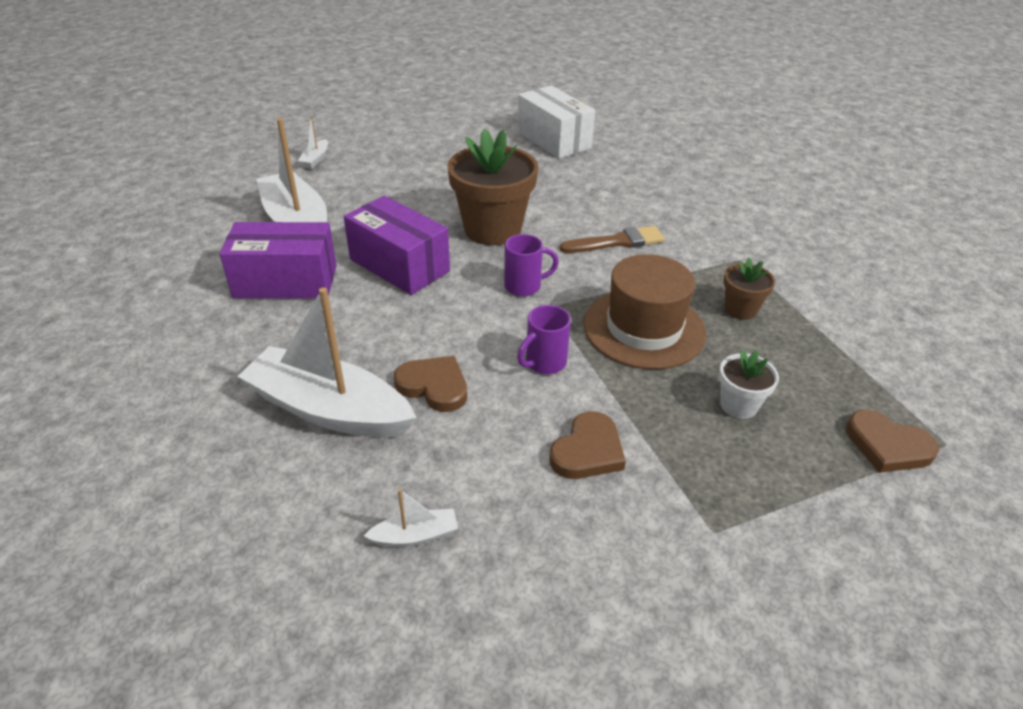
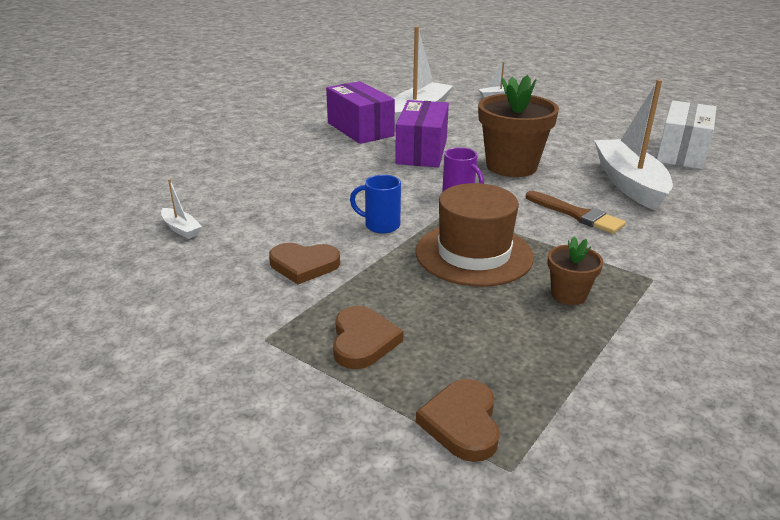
camera: 60 degrees right, 10 degrees down
(329, 409) = (262, 175): white boat -> white boat (629, 183)
(434, 386) = (314, 197): brown heart -> brown heart (363, 341)
(544, 363) = (380, 225): purple mug -> blue mug
(738, 405) = (426, 321): white flower pot -> none

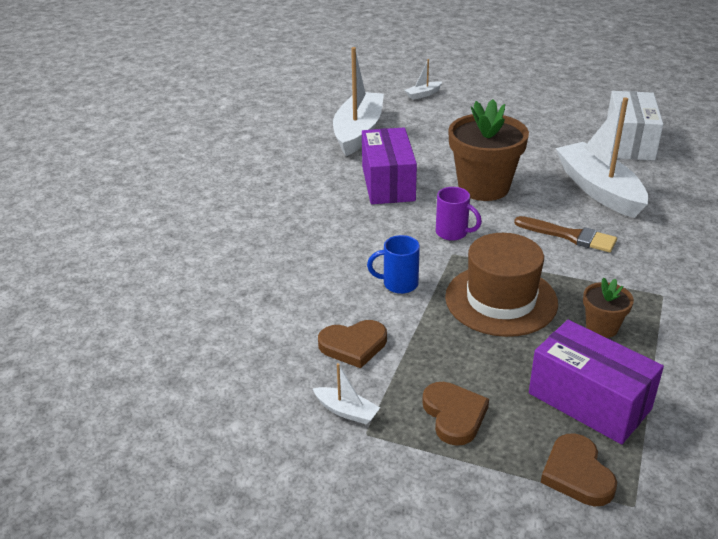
camera: 15 degrees left, 5 degrees up
(181, 229) = (205, 328): white boat -> white boat (346, 411)
(360, 129) = (309, 163): purple box -> purple box (589, 401)

